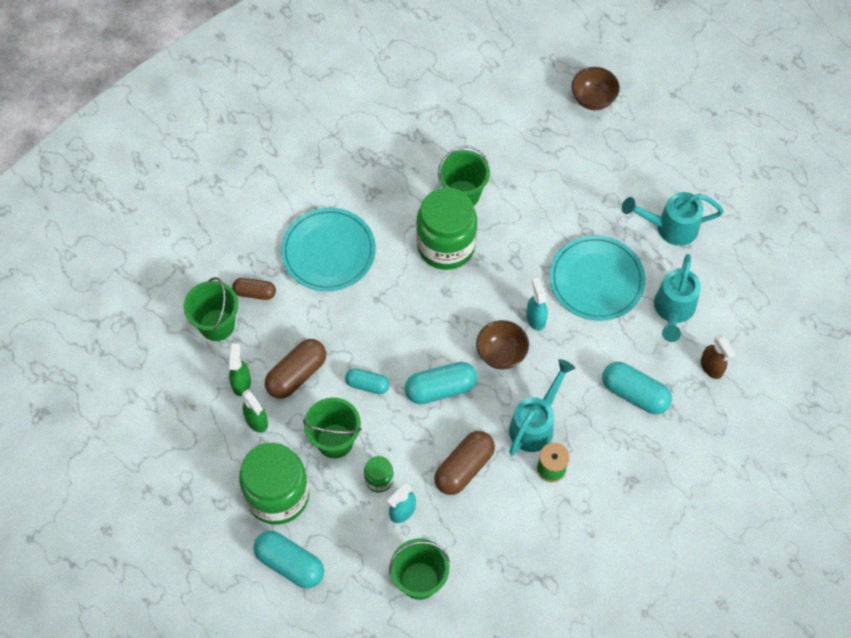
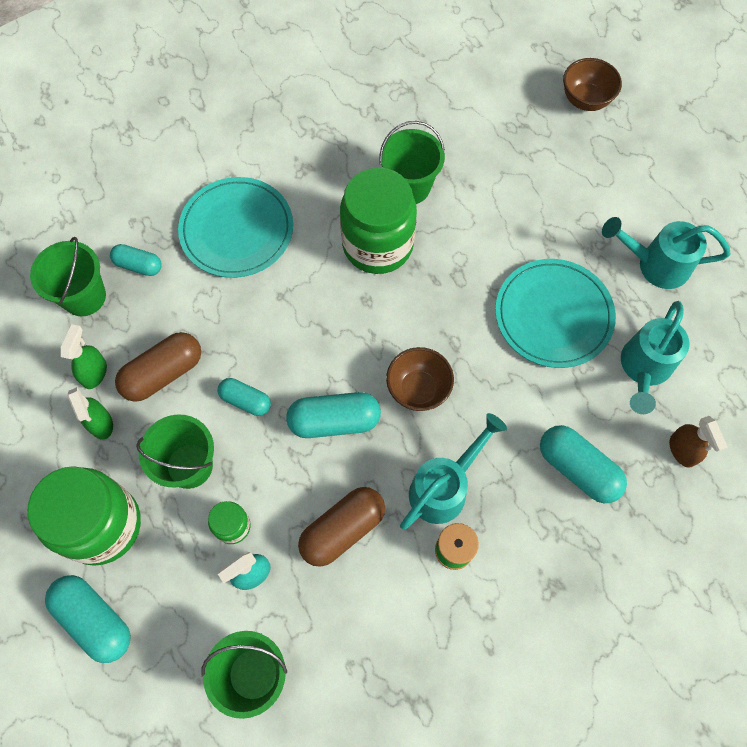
camera: 10 degrees right, 5 degrees up
(255, 293) = (138, 265): brown capsule -> turquoise capsule
(535, 318) = (469, 351): turquoise spray bottle -> none

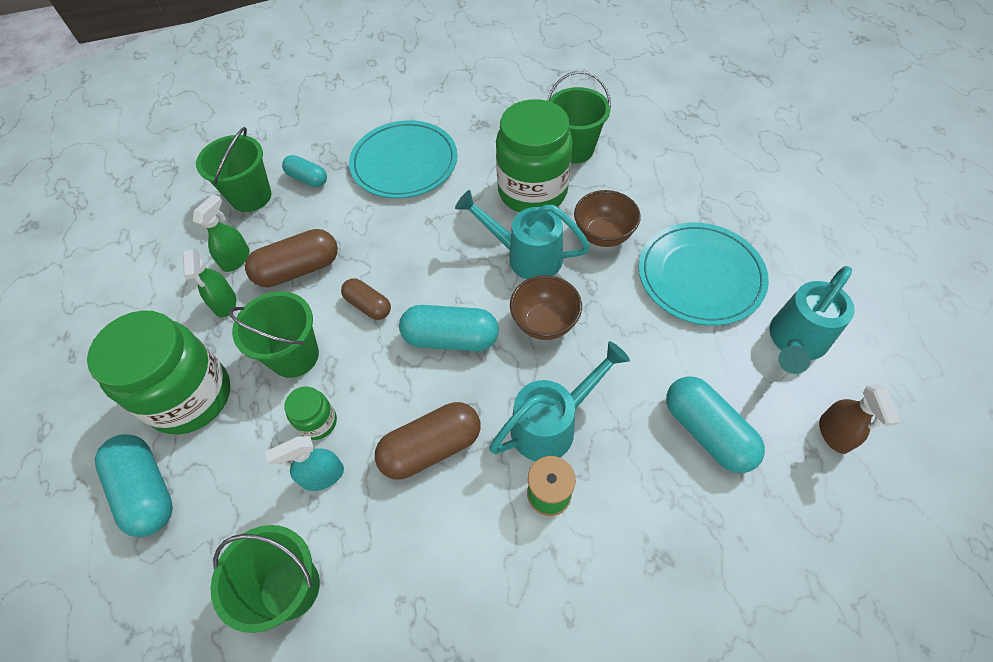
camera: 15 degrees right, 10 degrees down
(246, 400) = (368, 305): turquoise capsule -> brown capsule
(585, 100) = (757, 101): brown bowl -> brown bowl (603, 235)
(655, 265) = (816, 246): turquoise watering can -> turquoise watering can (526, 256)

